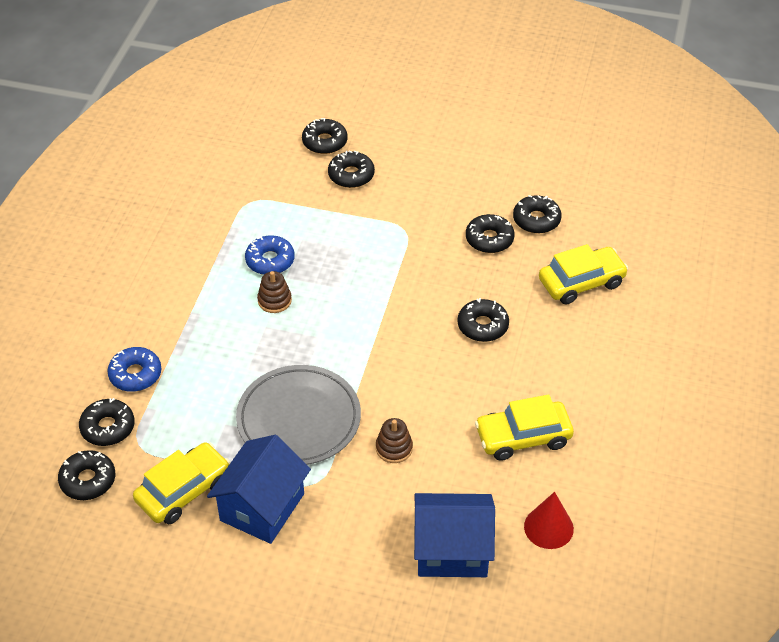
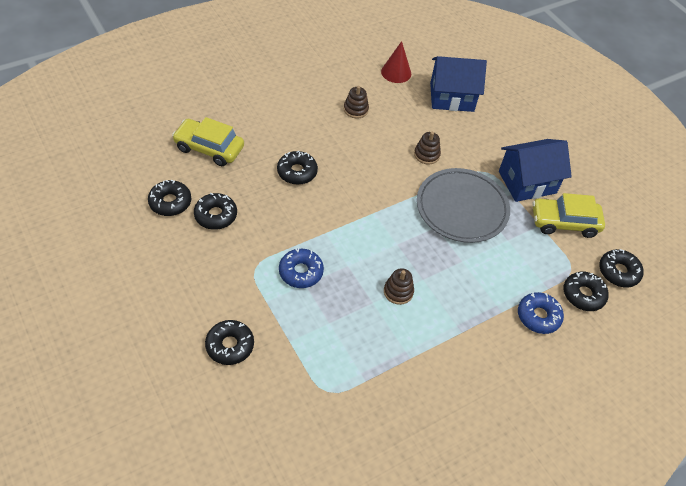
camera: 140 degrees left, 5 degrees up
(270, 261) = (369, 324): blue donut -> blue donut (301, 272)
(324, 142) = (207, 398): black donut -> none
(452, 550) = (451, 97): blue house -> blue house turned 45 degrees counterclockwise
(523, 437) = (355, 109): yellow car -> brown stacking toy

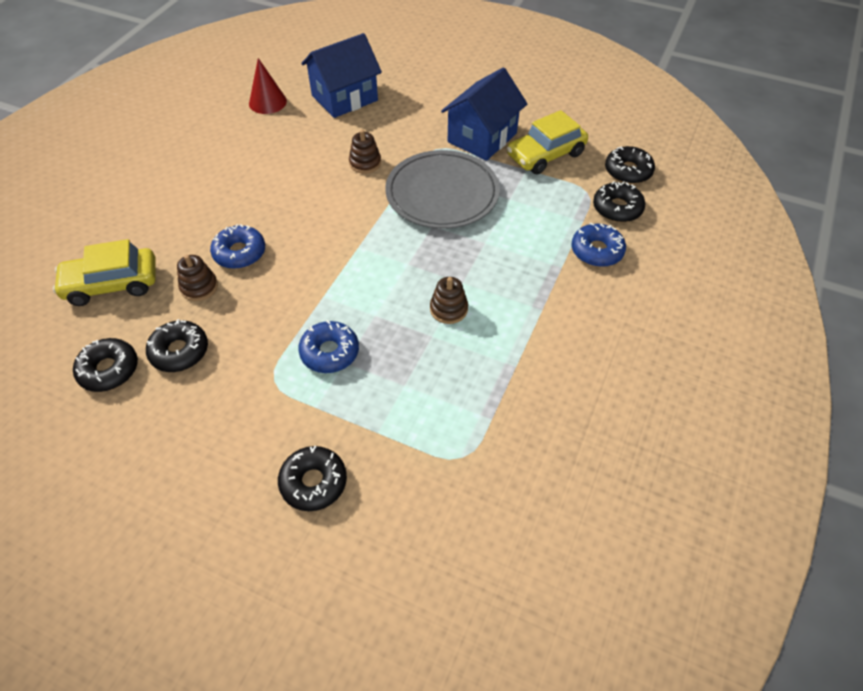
camera: 30 degrees left, 0 degrees up
(297, 172) = (239, 253): black donut -> blue donut
(355, 109) = (254, 158): brown stacking toy -> brown stacking toy (199, 287)

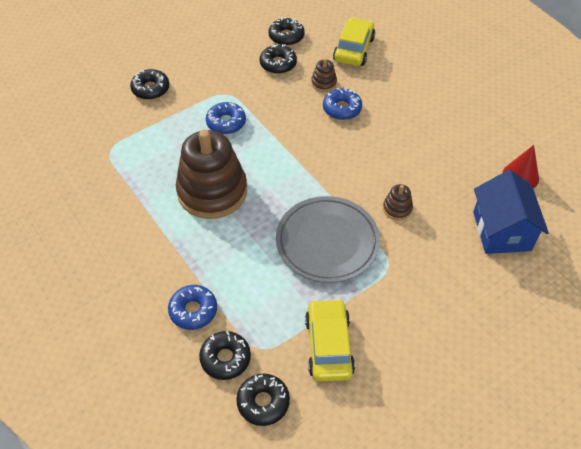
camera: 120 degrees right, 0 degrees up
(448, 309) = (212, 191): brown stacking toy -> brown stacking toy, size x2.42
(482, 137) = (383, 308): blue house -> none

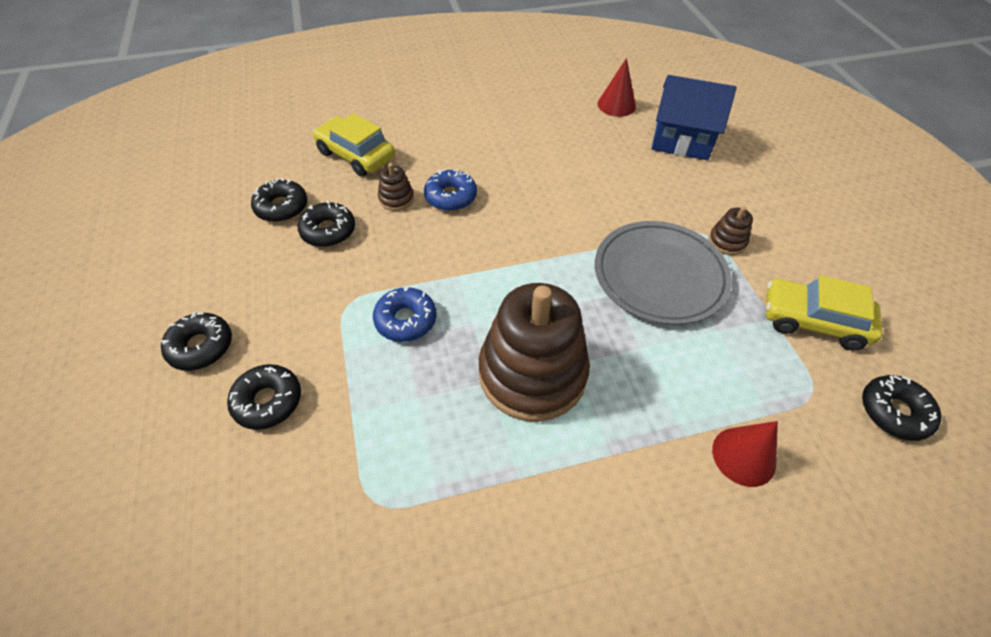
camera: 70 degrees left, 0 degrees up
(193, 310) = (743, 456): blue donut -> red cone
(225, 358) = (827, 437): black donut -> black donut (201, 346)
(397, 209) = (628, 201): brown stacking toy -> brown stacking toy (727, 241)

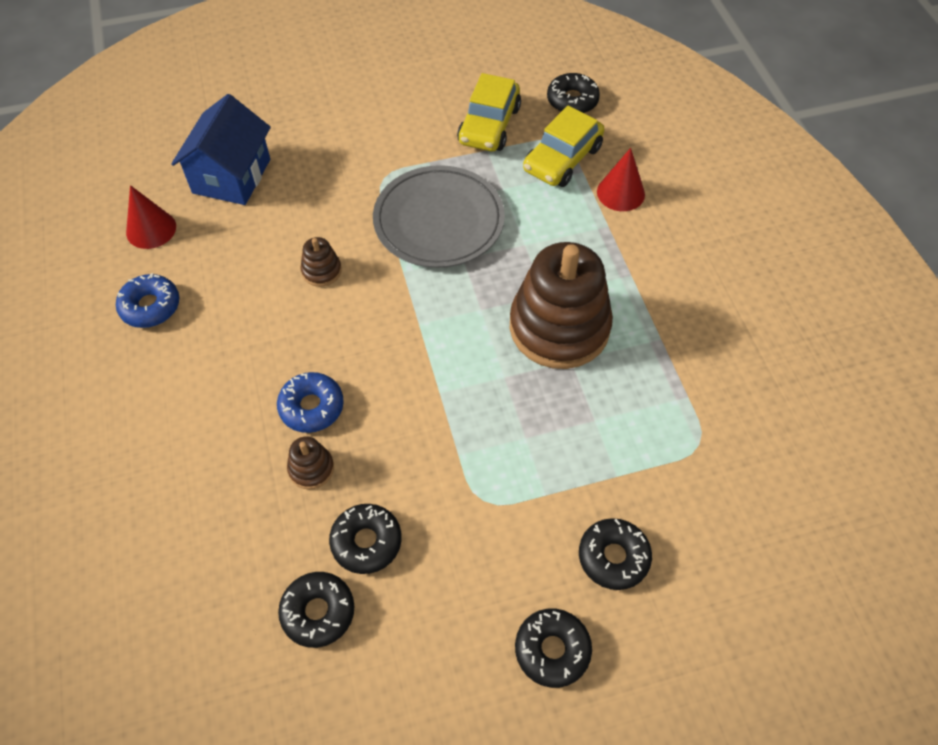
camera: 90 degrees left, 5 degrees up
(356, 155) = (215, 531): yellow car -> yellow car (562, 159)
(406, 320) = (503, 439): blue donut -> blue donut (150, 306)
(727, 241) = (394, 164): brown stacking toy -> brown stacking toy (321, 271)

